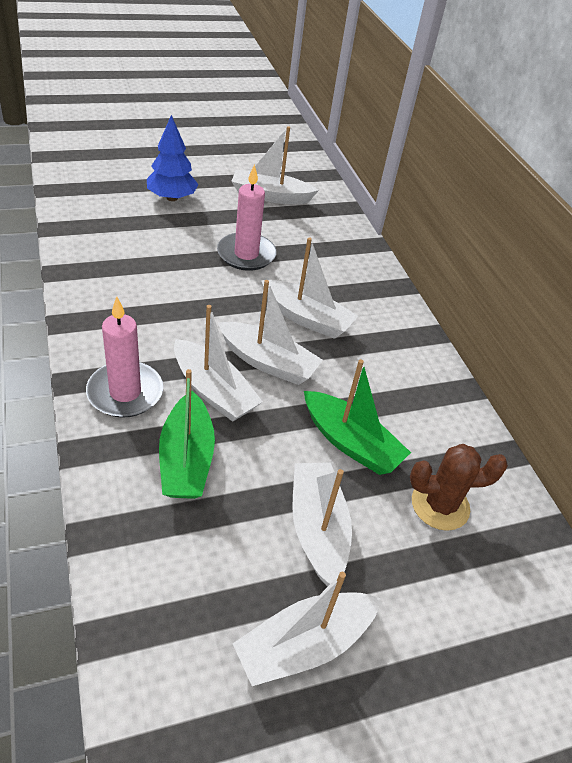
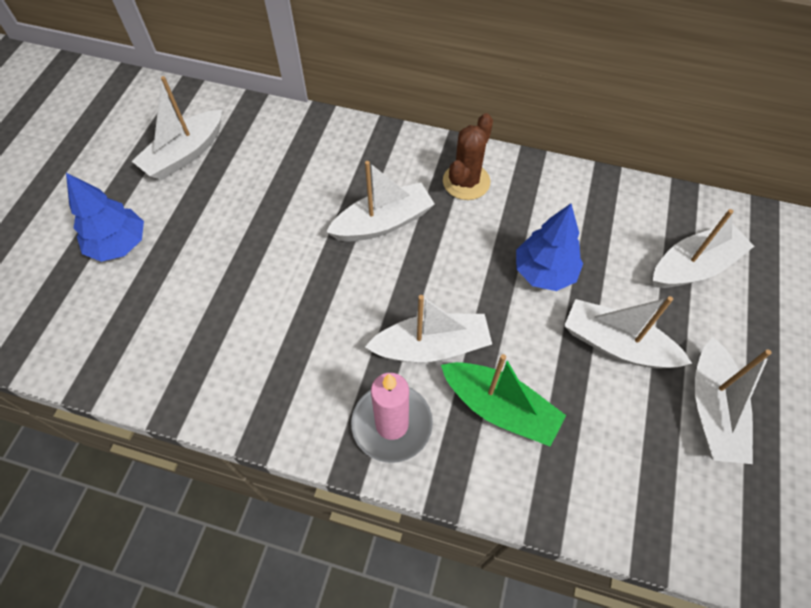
camera: 50 degrees left, 15 degrees up
(246, 254) = (262, 224): pink candle -> none
(268, 362) = (421, 284): white boat -> white boat (693, 266)
(350, 443) = (544, 272): green boat -> blue tree
(440, 505) = (632, 248): brown cactus -> brown cactus (466, 182)

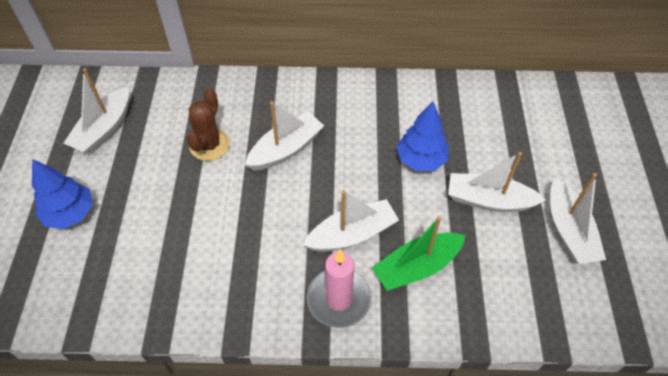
camera: 15 degrees left, 5 degrees down
(466, 182) = (341, 104): brown cactus -> brown cactus (209, 145)
(500, 408) = (417, 267): green boat -> green boat turned 135 degrees clockwise
(693, 266) = (528, 131): white boat -> none

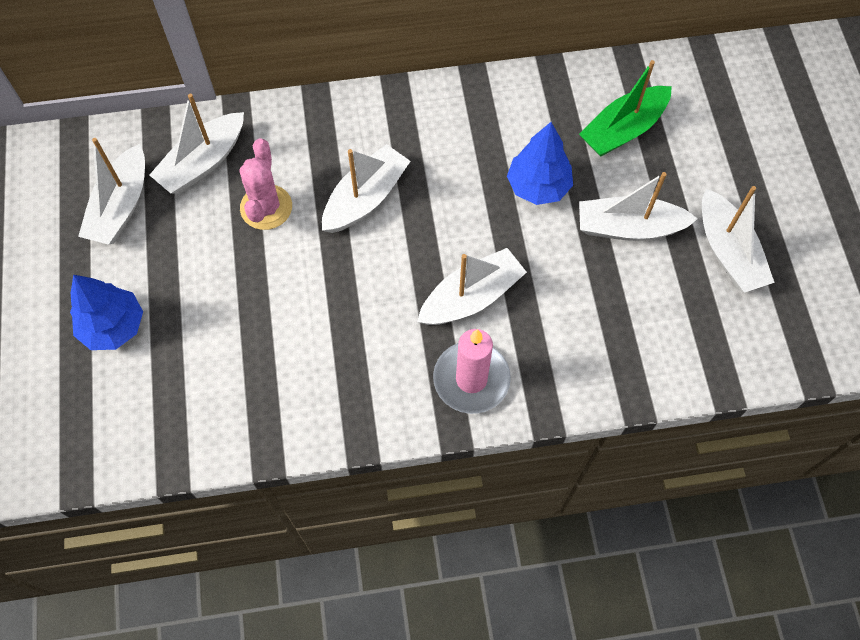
camera: 10 degrees left, 10 degrees up
(172, 107) = (203, 162): none -> white boat
(209, 145) = (266, 207): brown cactus -> pink cactus
(417, 267) = (556, 325): green boat -> green boat (623, 130)

